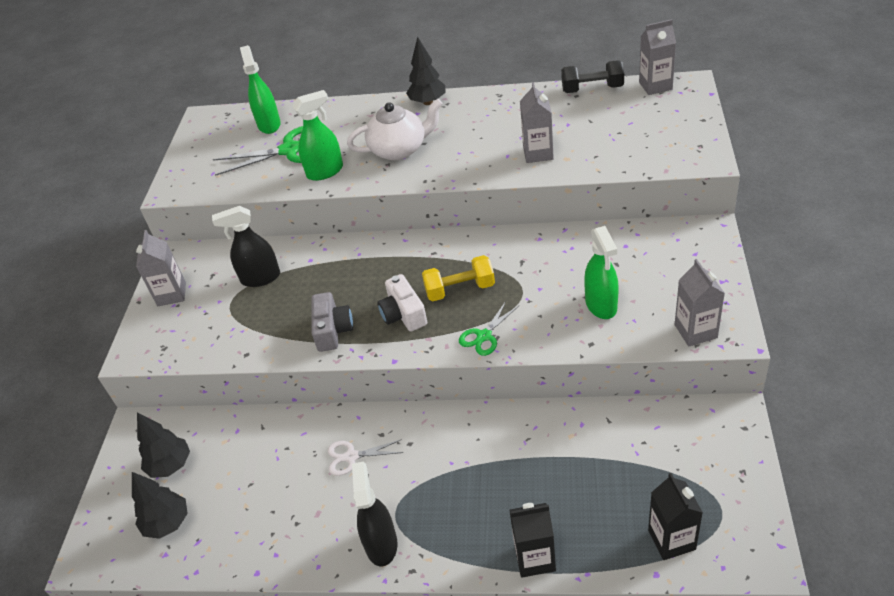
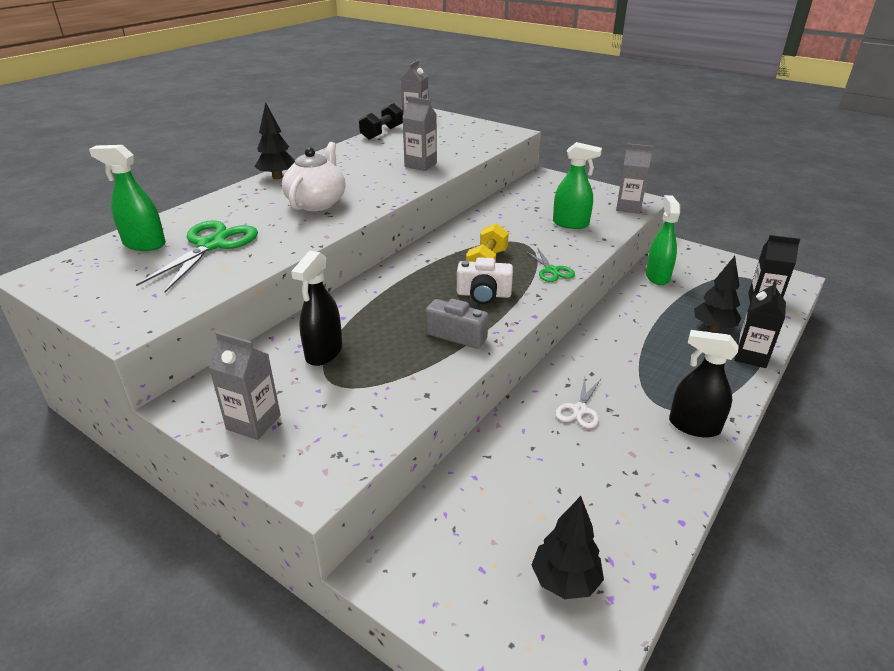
camera: 65 degrees left, 10 degrees down
(171, 465) = (476, 551): black tree -> black tree (713, 328)
(325, 171) = (281, 239): green spray bottle -> green spray bottle (657, 276)

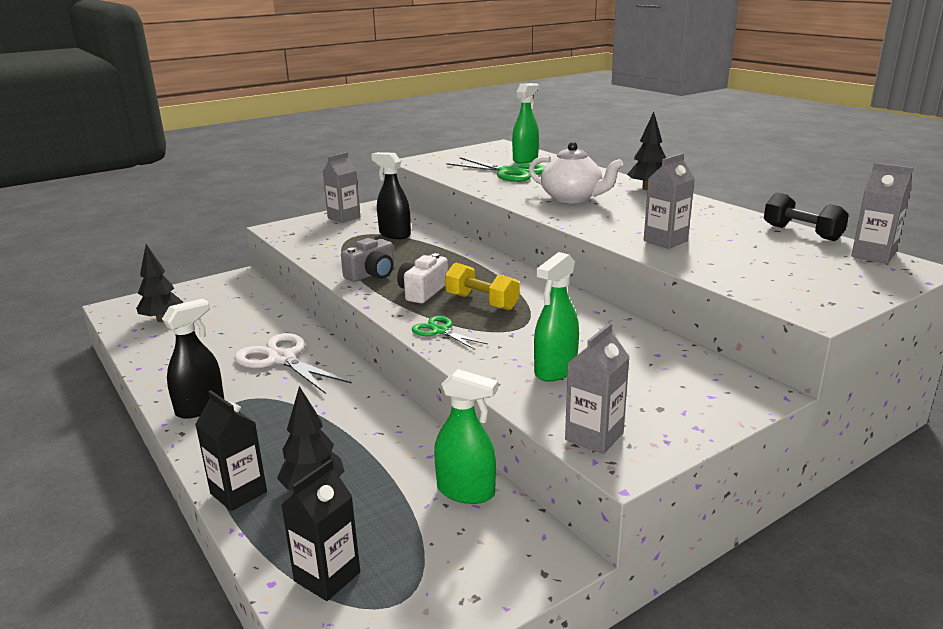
camera: 110 degrees right, 10 degrees down
(552, 270) = (440, 331): green scissors -> green scissors turned 45 degrees clockwise
(580, 410) = (281, 359): white scissors -> white scissors, size x1.81

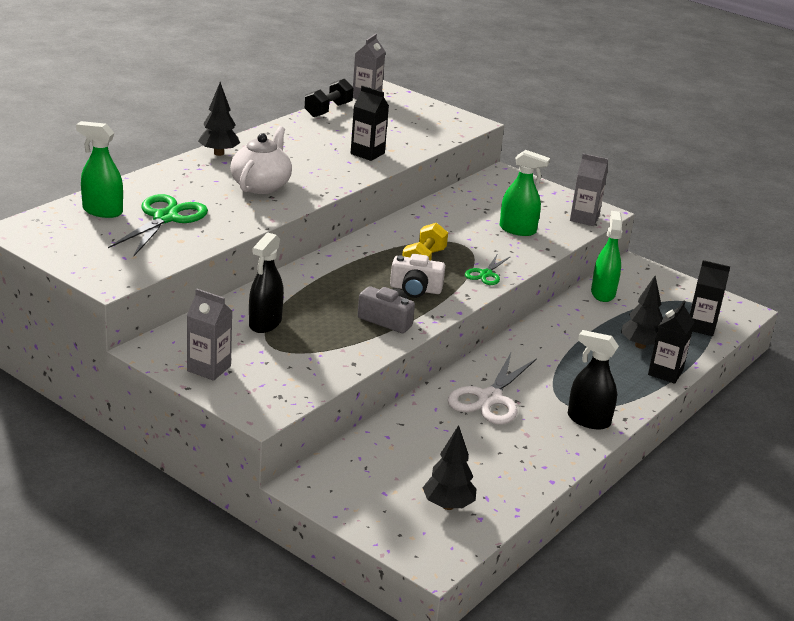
camera: 110 degrees left, 5 degrees up
(665, 241) = (367, 153): grey carton -> black carton

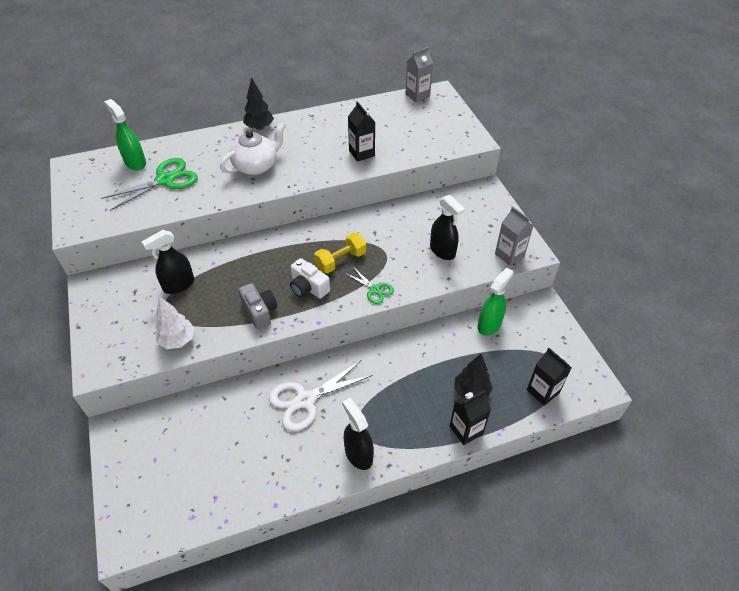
camera: 35 degrees right, 20 degrees up
(209, 368) = (106, 314): grey carton -> none
(325, 365) = (177, 340): none -> white tree
(328, 110) = (376, 103): black dumbbell -> none
(448, 505) = (183, 493): black tree -> none
(486, 274) = (374, 289): green scissors -> green scissors turned 105 degrees counterclockwise
(518, 230) = (442, 251): green spray bottle -> black spray bottle

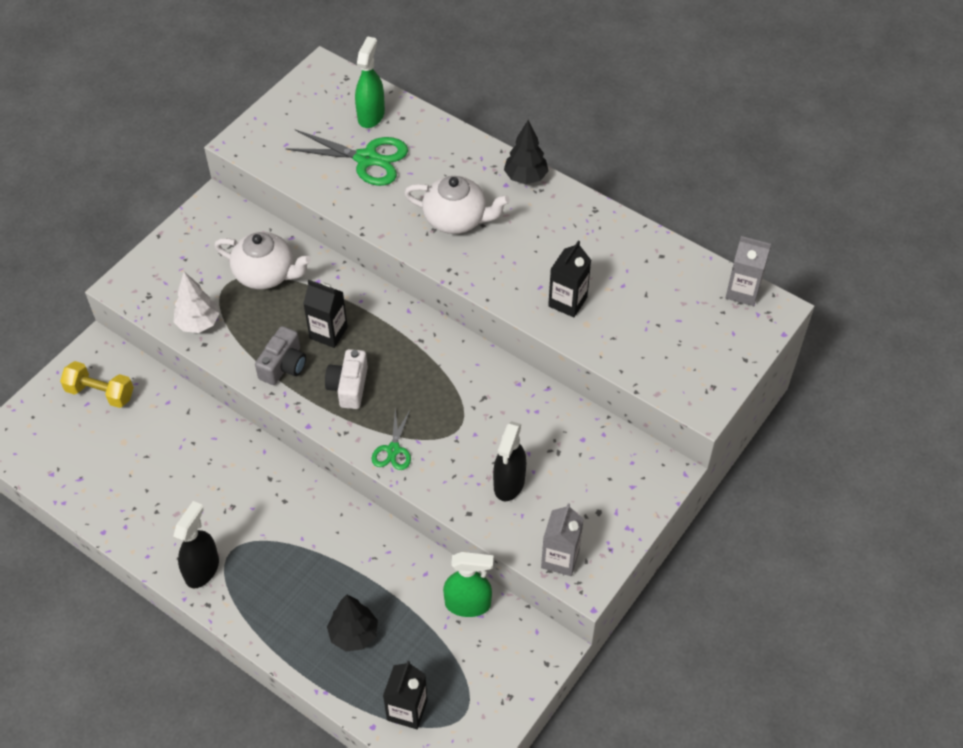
camera: 55 degrees right, 5 degrees up
(178, 285) = (266, 274): black spray bottle -> white teapot
(305, 400) = (233, 483): white scissors -> none
(341, 261) = (411, 392): yellow dumbbell -> yellow dumbbell (100, 393)
(466, 430) = (299, 655): black carton -> black carton (328, 333)

